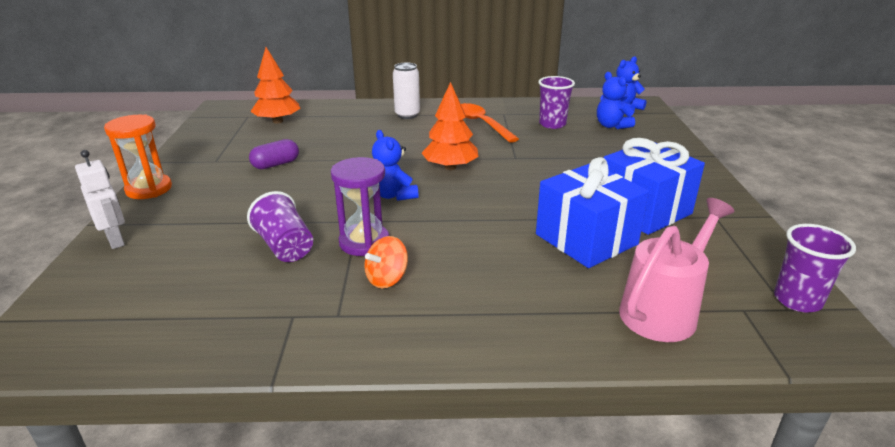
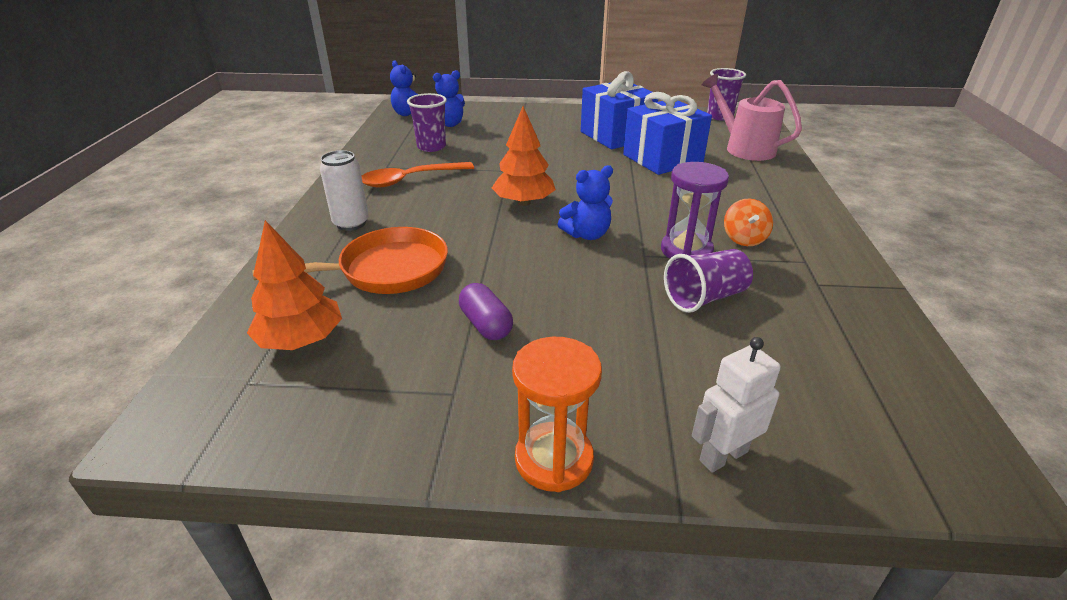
camera: 85 degrees left, 5 degrees up
(345, 131) = (386, 270): none -> orange pan
(387, 279) = (744, 239): orange spinning top -> orange spinning top turned 45 degrees clockwise

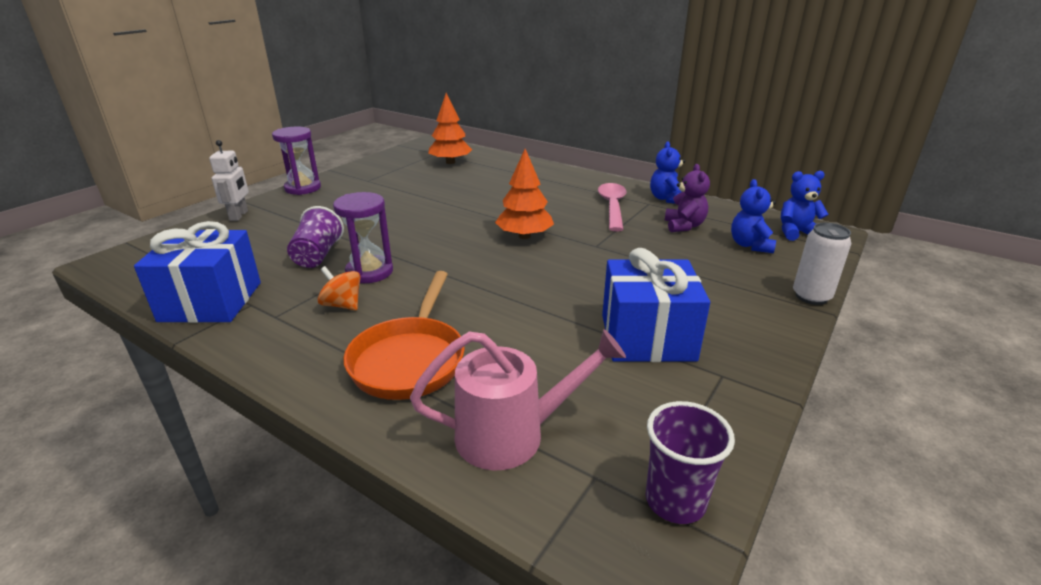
camera: 120 degrees right, 5 degrees down
(351, 223) = (557, 182): white can -> white can (811, 296)
(386, 270) = (486, 183): orange pan -> orange pan (410, 360)
(410, 180) = (612, 207): orange spoon -> pink spoon
(431, 147) = (684, 226): purple cup -> purple teddy bear
(486, 324) = (400, 194): purple capsule -> none
(554, 459) = (303, 188): orange hourglass -> purple hourglass
(587, 234) = (445, 244): blue teddy bear -> blue teddy bear (666, 199)
(662, 158) = (544, 340): blue gift -> blue gift (211, 301)

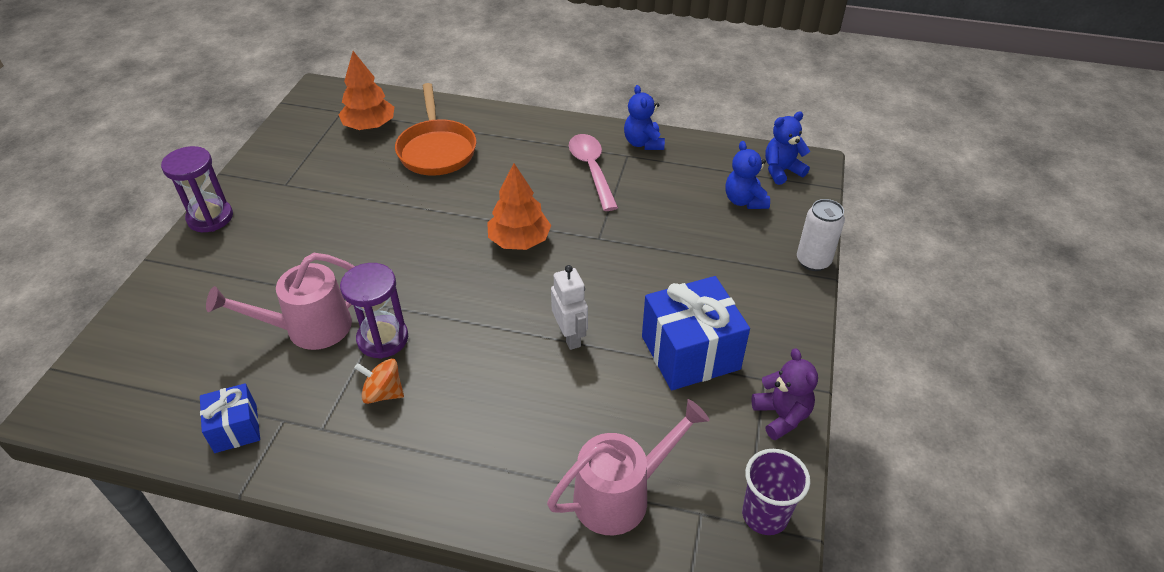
camera: 20 degrees left, 15 degrees up
(211, 301) = (235, 428): blue gift -> blue gift, size x0.56
(239, 215) = (163, 287): white robot -> white robot (570, 336)
(317, 255) = (308, 329): purple cup -> pink watering can
(410, 360) = (491, 442): orange pan -> orange pan (436, 150)
(684, 226) = (674, 185): purple teddy bear -> purple teddy bear (781, 416)

